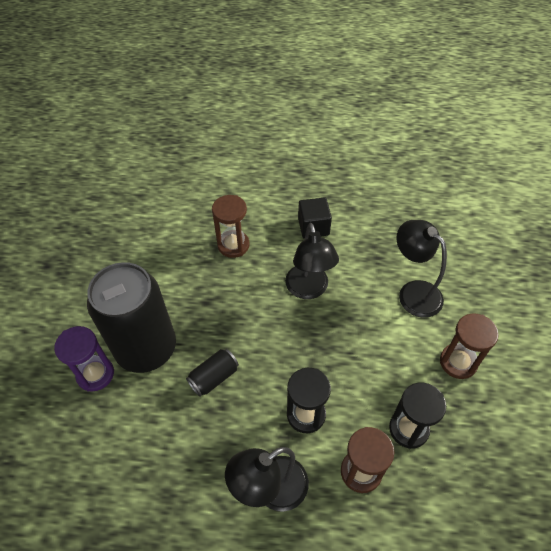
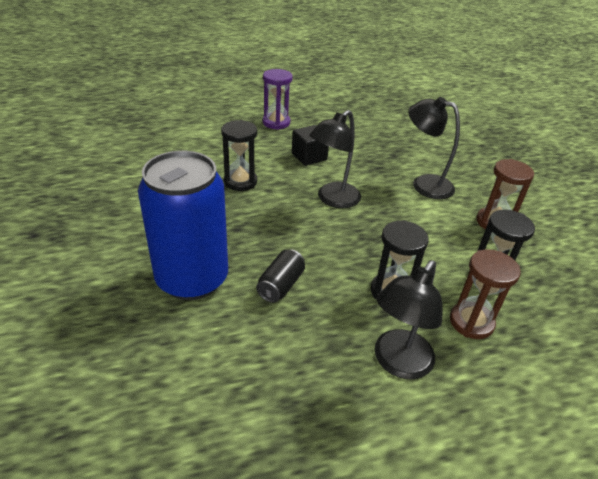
camera: 25 degrees left, 15 degrees down
(95, 374) = (142, 315): purple hourglass -> purple hourglass (276, 122)
(146, 348) = (192, 279): black can -> blue can
(233, 245) = (240, 182): brown hourglass -> black hourglass
(309, 289) = (333, 200): black lamp -> black lamp turned 75 degrees clockwise

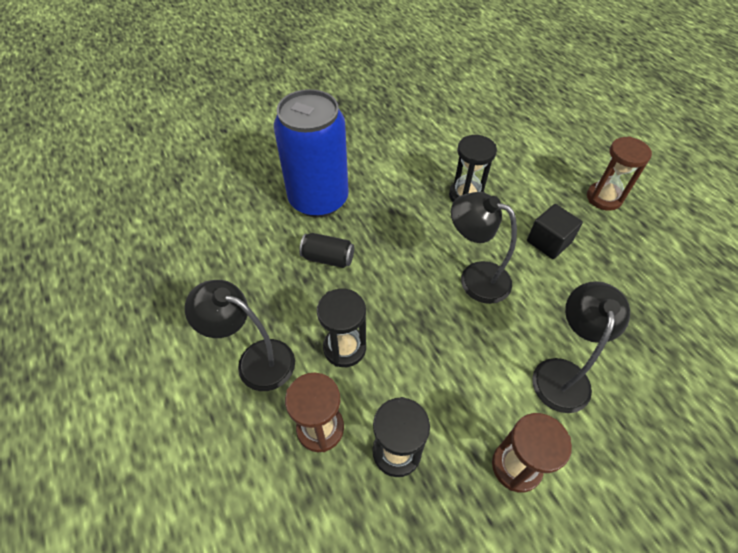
camera: 80 degrees right, 15 degrees up
(276, 122) = (604, 198): purple hourglass -> brown hourglass

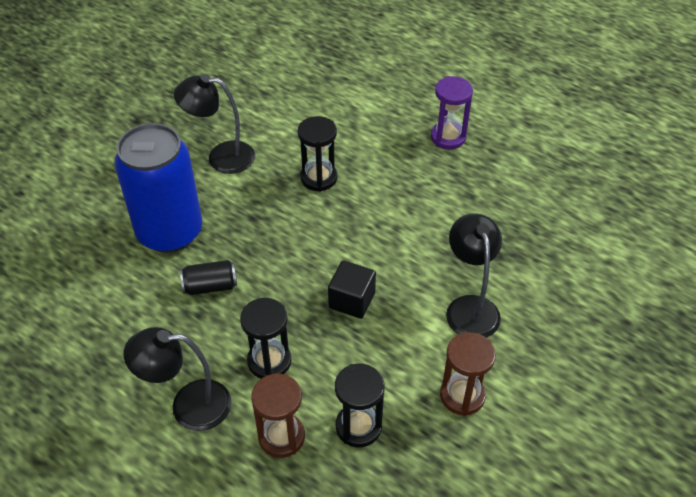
camera: 25 degrees left, 5 degrees down
(475, 277) = (361, 253): black lamp -> black lamp (221, 157)
(548, 242) = (414, 196): black cube -> black cube (352, 300)
(604, 198) = (448, 137): brown hourglass -> purple hourglass

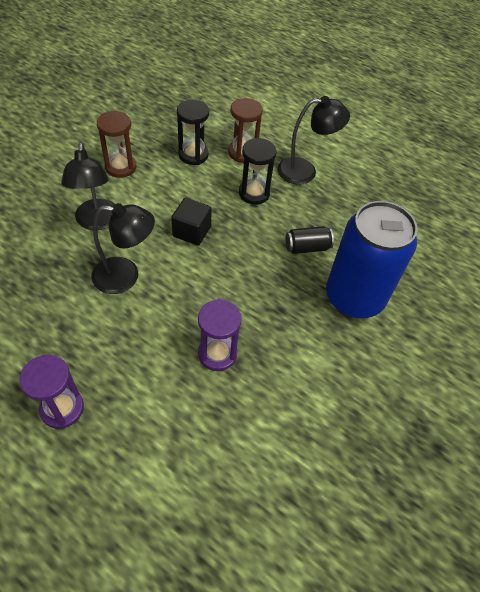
camera: 175 degrees right, 5 degrees up
(221, 157) = (325, 386): black lamp -> black lamp (125, 276)
(319, 178) = (217, 354): black hourglass -> purple hourglass

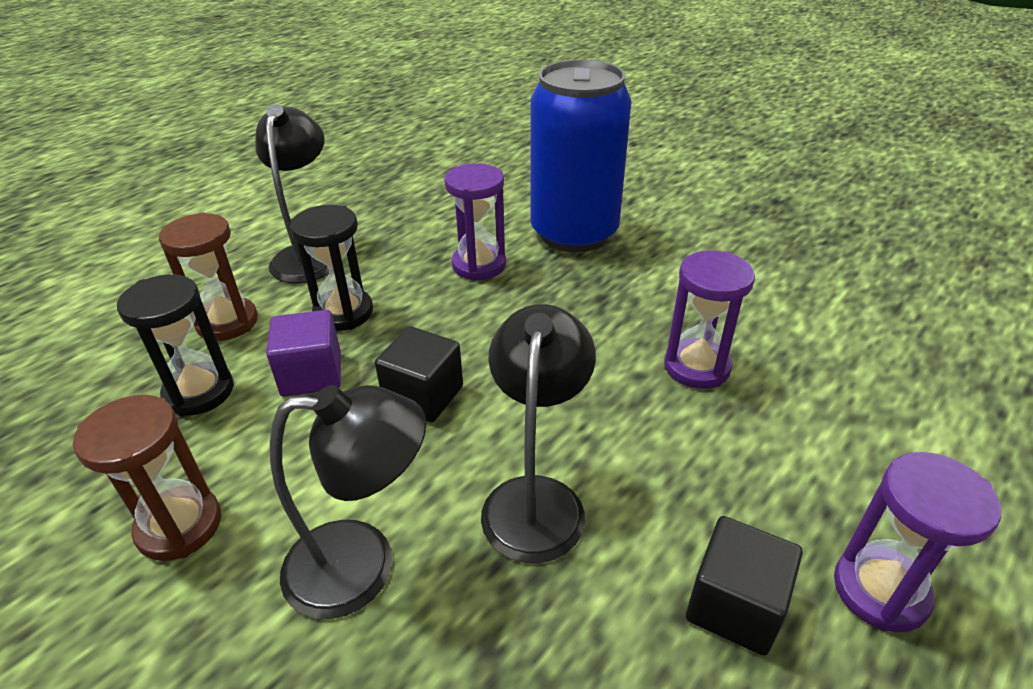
camera: 80 degrees left, 15 degrees down
(63, 346) = (734, 605): none -> black cube
(206, 189) = (311, 374): none -> purple cube
(307, 247) = (479, 265): black can -> purple hourglass

